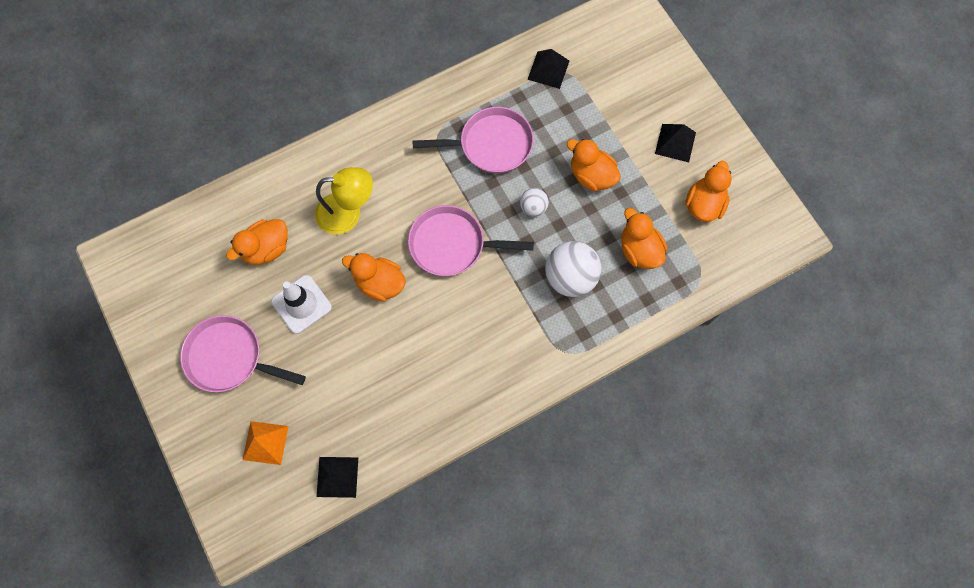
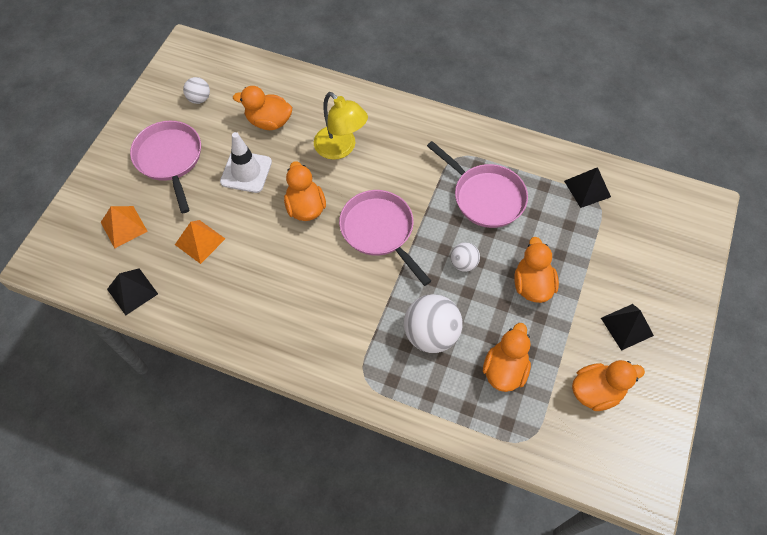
camera: 50 degrees right, 10 degrees down
(185, 288) = (199, 99): none -> white ball
(337, 389) = (200, 241): none -> orange pyramid

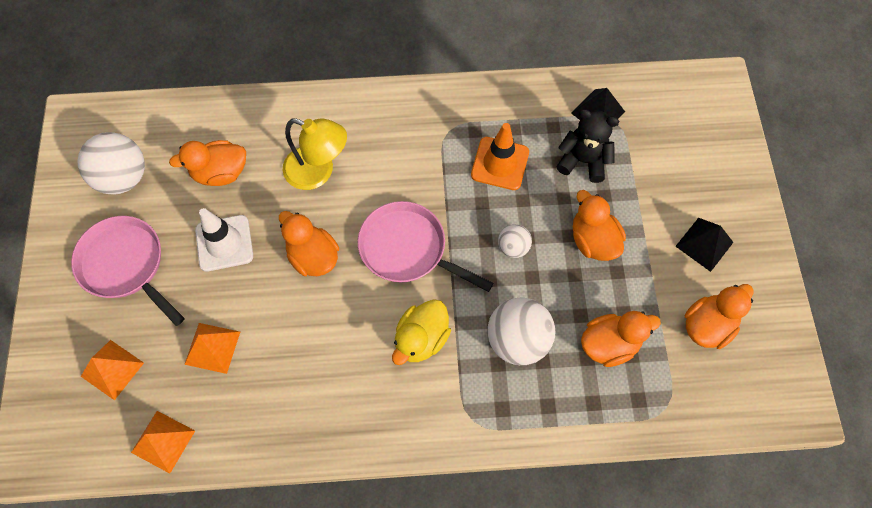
camera: 25 degrees left, 5 degrees up
(132, 291) = (163, 441): black pyramid -> orange pyramid
(199, 99) = (123, 178): white ball -> white ball, size x1.87
(356, 301) = (421, 339): none -> yellow duck
(485, 197) = (500, 163): pink pan -> orange traffic cone
(504, 369) = (609, 344): orange duck -> orange duck turned 75 degrees clockwise
(555, 221) = (583, 161): none -> black teddy bear

